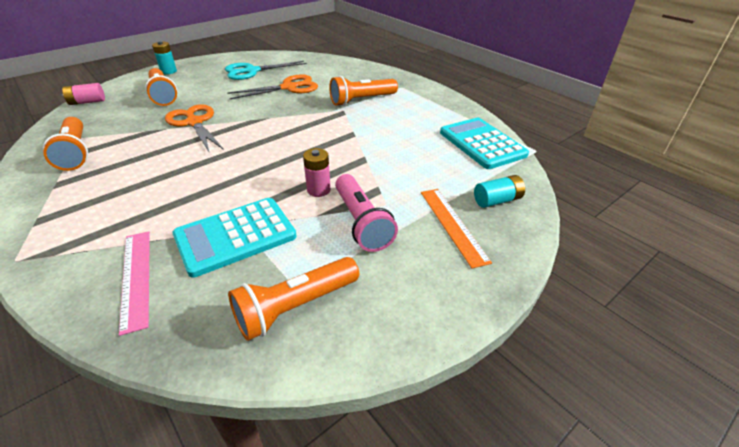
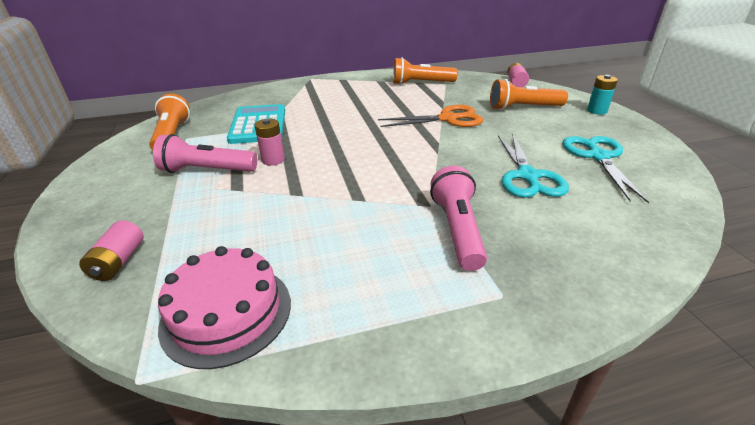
camera: 115 degrees right, 5 degrees down
(136, 278) = (259, 100): pink ruler -> none
(289, 87) = (527, 176): orange scissors -> turquoise scissors
(362, 100) = (457, 230): orange flashlight -> pink flashlight
(453, 225) = (137, 215): orange ruler -> none
(482, 144) = (226, 313): turquoise calculator -> pink cake
(497, 200) = (119, 262): turquoise battery -> pink battery

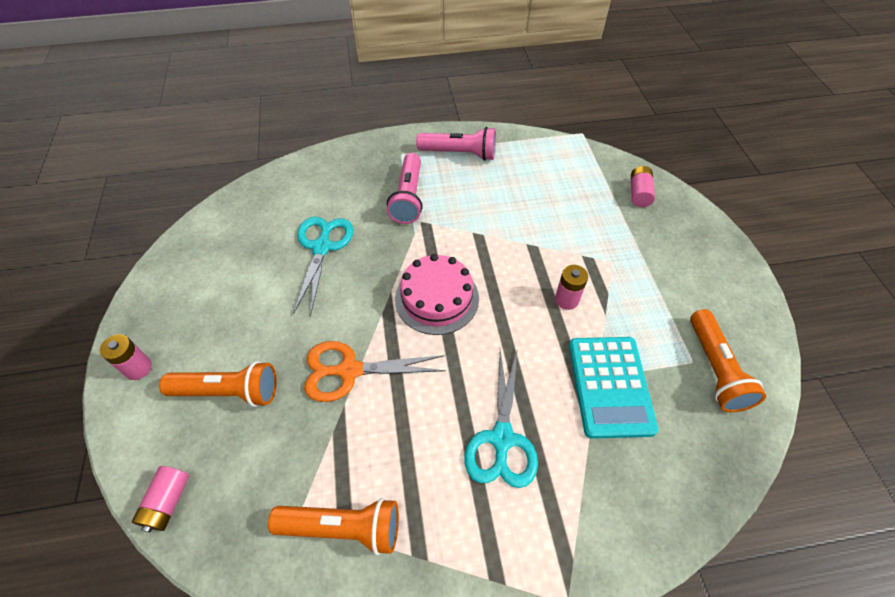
camera: 175 degrees left, 20 degrees up
(207, 170) = (629, 288): pink flashlight -> pink flashlight (459, 153)
(226, 313) = (553, 157): pink cake -> pink cake (437, 298)
(597, 111) = (138, 368): turquoise battery -> pink battery
(598, 157) = (234, 268): turquoise scissors -> turquoise scissors (501, 439)

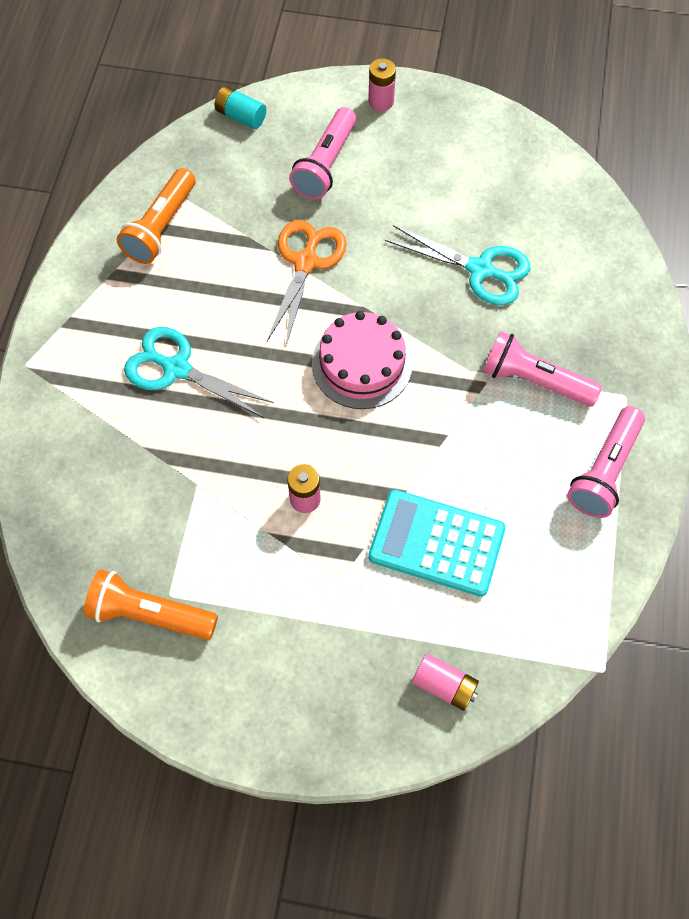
camera: 110 degrees right, 10 degrees up
(168, 502) = (241, 116): pink battery -> turquoise battery
(228, 391) = (325, 164): orange flashlight -> pink flashlight
(610, 386) = (182, 491): turquoise calculator -> turquoise calculator (436, 543)

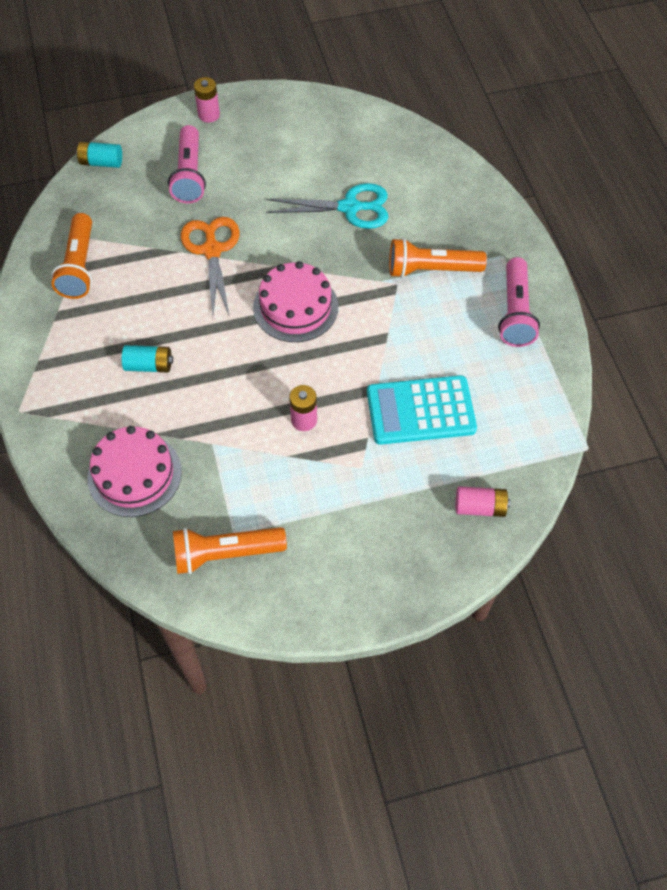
camera: 25 degrees left, 5 degrees down
(103, 484) = (134, 474): none -> pink cake
(176, 368) = (149, 365): turquoise scissors -> turquoise battery
(534, 380) = (431, 270): pink flashlight -> orange flashlight

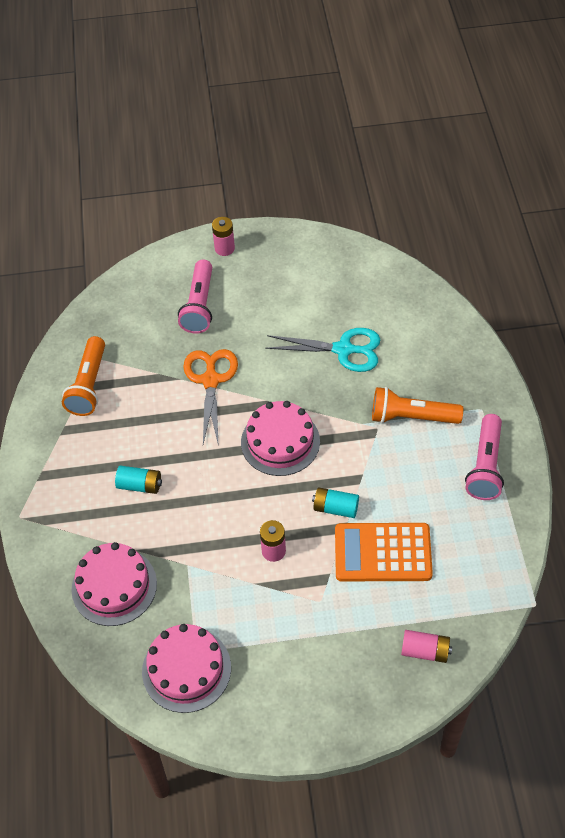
camera: 10 degrees right, 5 degrees down
(101, 162) = (121, 287): turquoise battery -> turquoise battery (335, 508)
(226, 553) = (186, 669): orange flashlight -> pink cake
(420, 411) = (382, 553): turquoise calculator -> orange calculator

